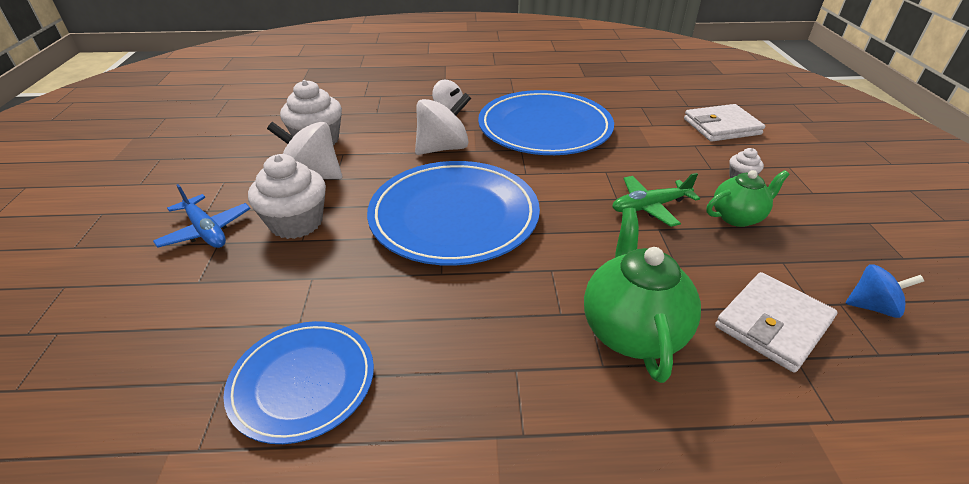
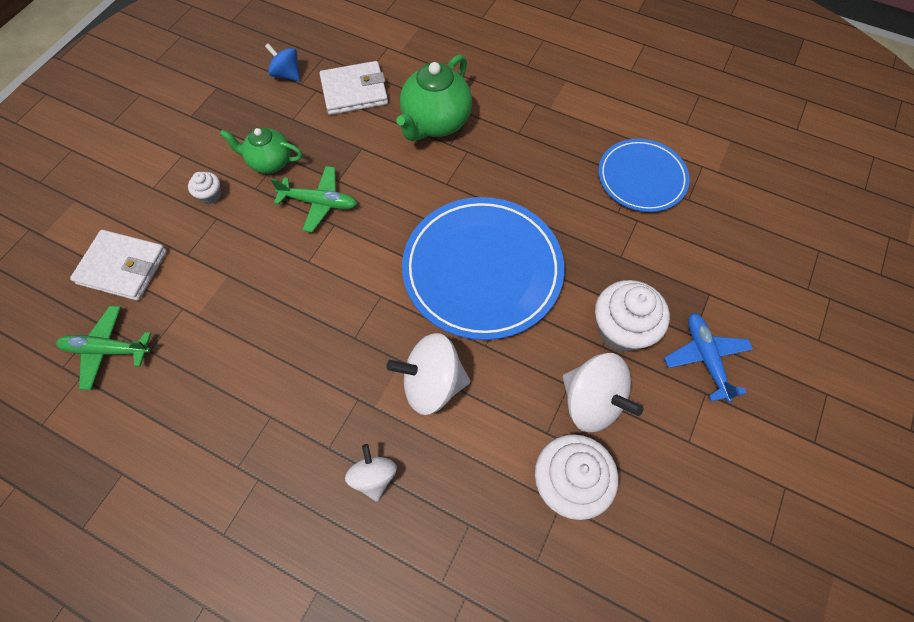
camera: 150 degrees left, 25 degrees up
(544, 128) = (296, 365): blue plate -> none
(664, 100) = (107, 350): none -> green plane

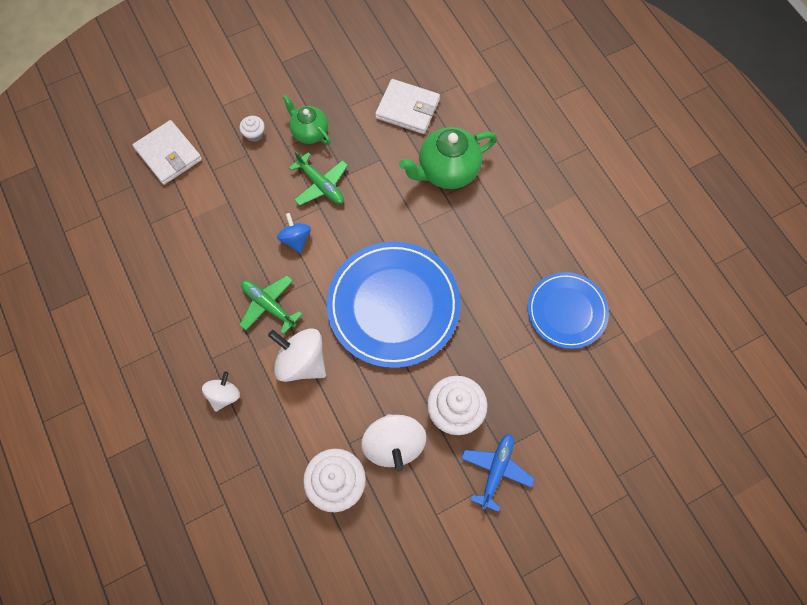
camera: 35 degrees right, 5 degrees up
(107, 350) = (126, 207): green plane -> green plane (268, 305)
(287, 74) = (369, 66): blue spinning top -> blue spinning top (296, 239)

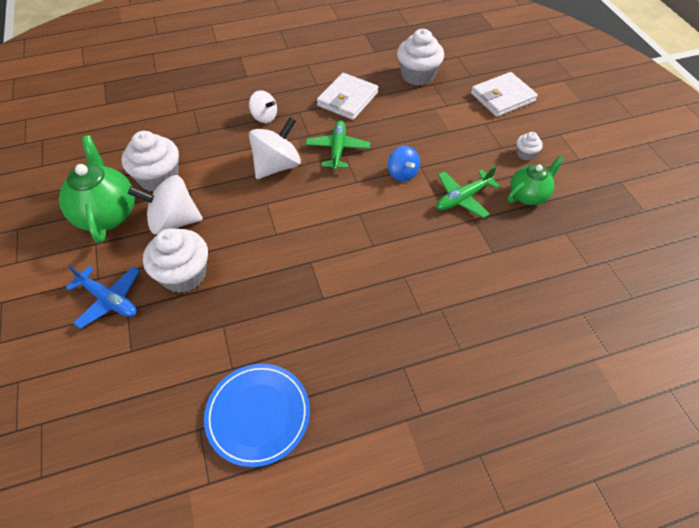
camera: 100 degrees right, 15 degrees down
(134, 240) = (417, 75): none -> white cupcake
(268, 305) = (338, 149): green plane -> green plane turned 45 degrees counterclockwise
(296, 239) = (402, 173): blue spinning top -> blue spinning top turned 75 degrees clockwise
(393, 306) = (313, 240): blue plate -> none
(407, 109) = (564, 289): white wallet -> white wallet (347, 99)
(447, 171) = (473, 316): green teapot -> green teapot (107, 214)

